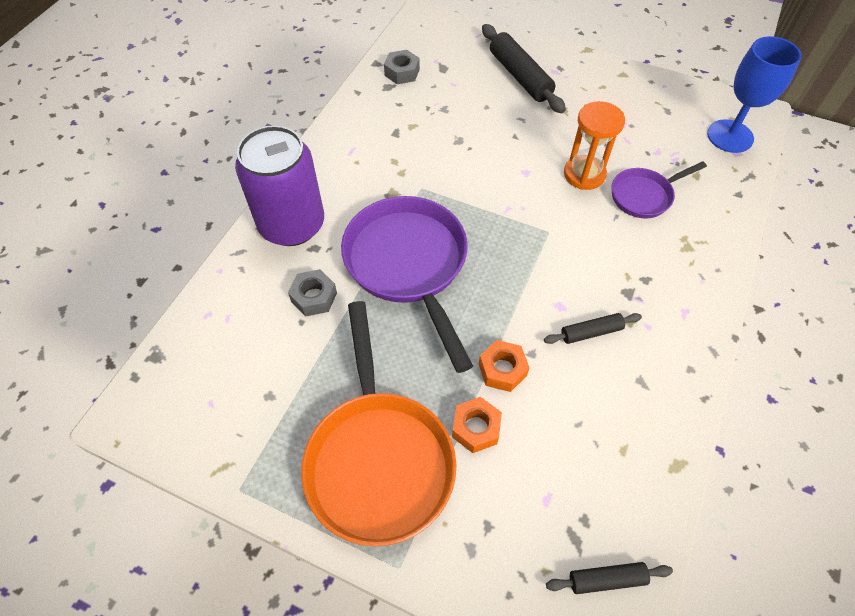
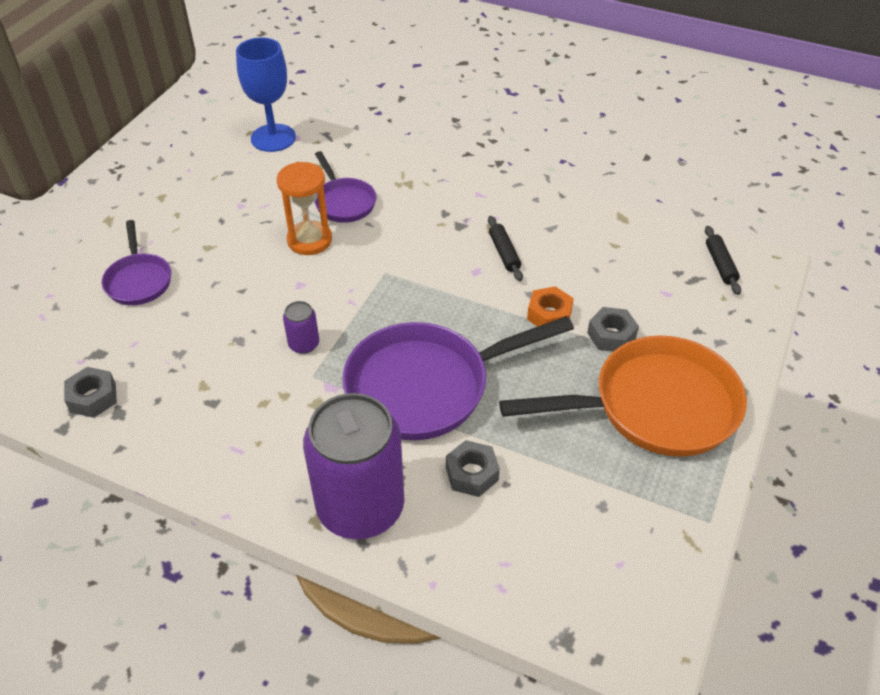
camera: 90 degrees left, 10 degrees down
(455, 180) = (304, 344): none -> purple can
(476, 428) = (611, 335): orange nut -> grey nut
(520, 76) = (139, 280): black rolling pin -> purple pan

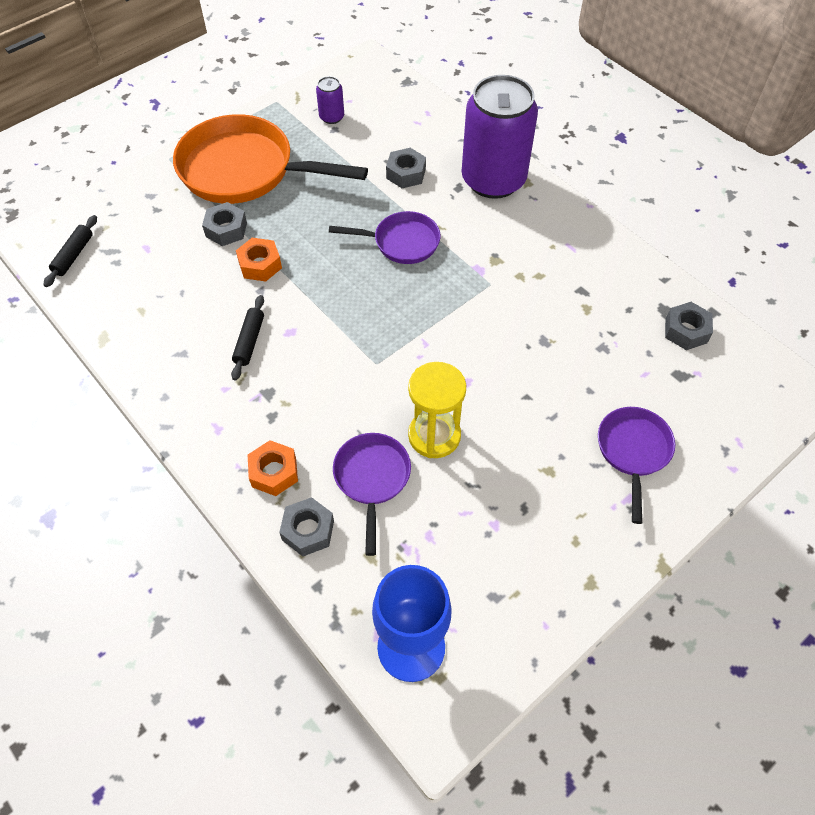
camera: 155 degrees left, 10 degrees up
(304, 344) = (486, 315): purple can -> purple can (331, 117)
(309, 240) = (434, 435): orange hourglass -> yellow hourglass
(371, 165) = (308, 530): none -> grey nut
(417, 184) = (274, 472): none -> orange nut
(426, 386) = (402, 242): purple pan -> purple pan, size x0.53

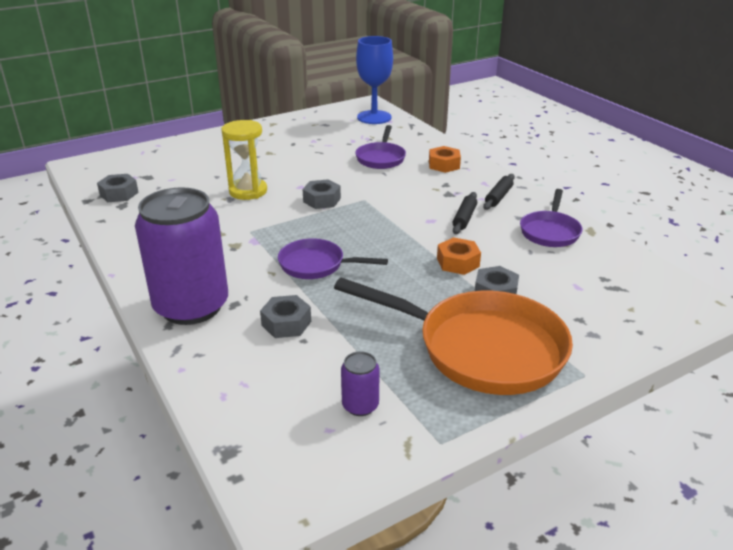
camera: 170 degrees left, 25 degrees down
(73, 255) = (652, 287): black rolling pin -> black rolling pin (498, 197)
(308, 530) = (423, 147): grey nut -> grey nut (322, 200)
(434, 435) = (334, 168): yellow hourglass -> yellow hourglass (248, 191)
(633, 451) = (211, 154): purple pan -> purple pan (550, 231)

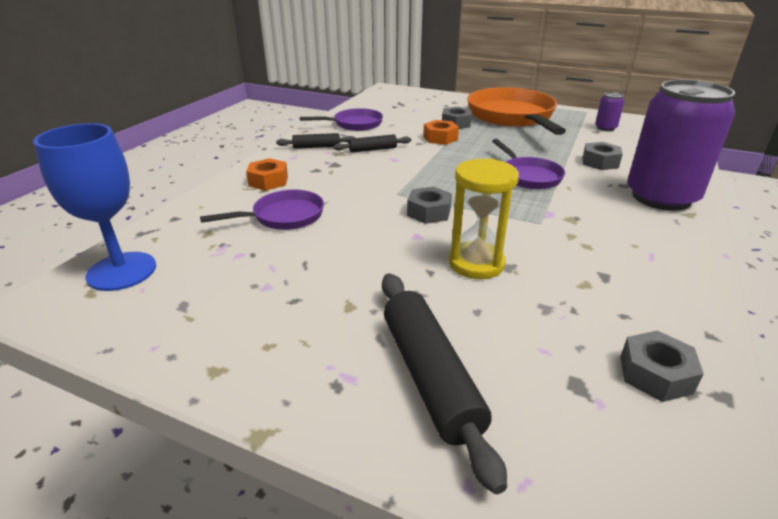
camera: 125 degrees left, 0 degrees up
(203, 154) = (430, 376): none -> black rolling pin

